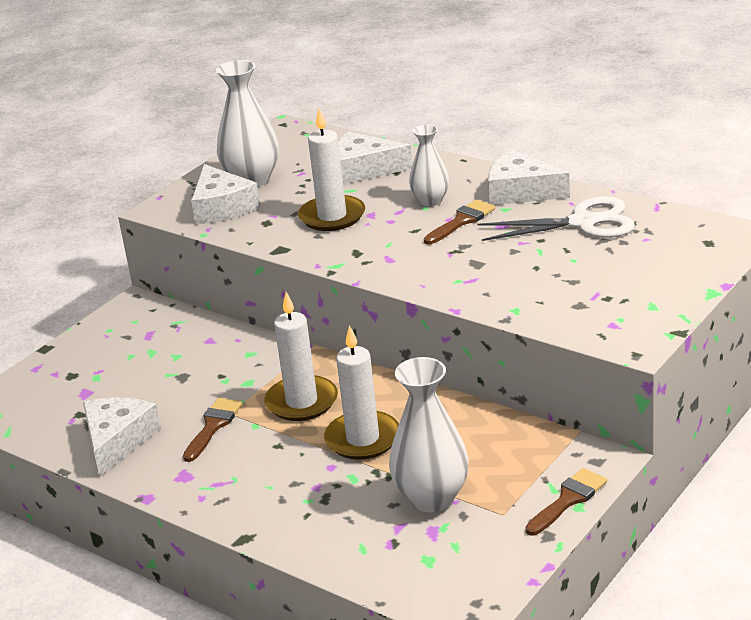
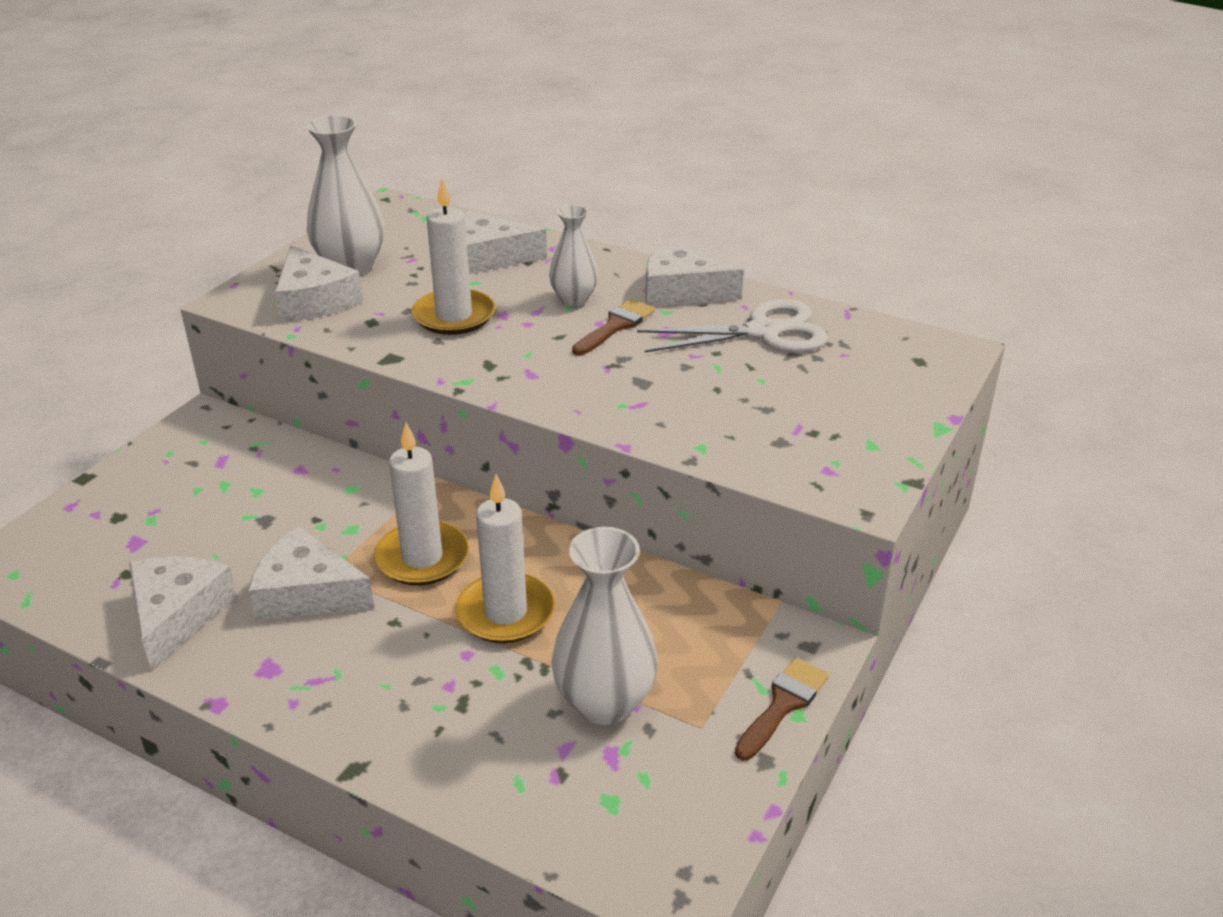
camera: 10 degrees left, 5 degrees up
(213, 426) = (307, 593): brown brush -> white cheese

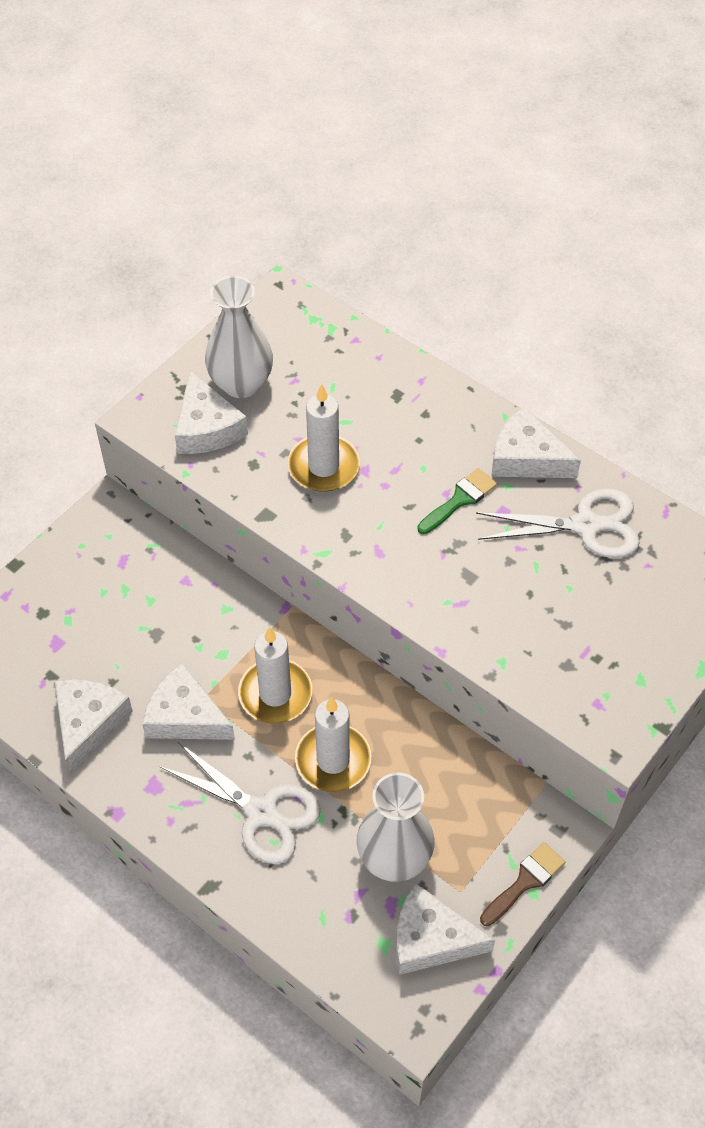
camera: 10 degrees right, 20 degrees up
(418, 677) = (261, 812): none -> white scissors
(488, 257) = (363, 386): white cheese -> white cheese (431, 939)
(574, 299) = (430, 457): white vase -> none
(616, 326) = (460, 500): brown brush -> green brush

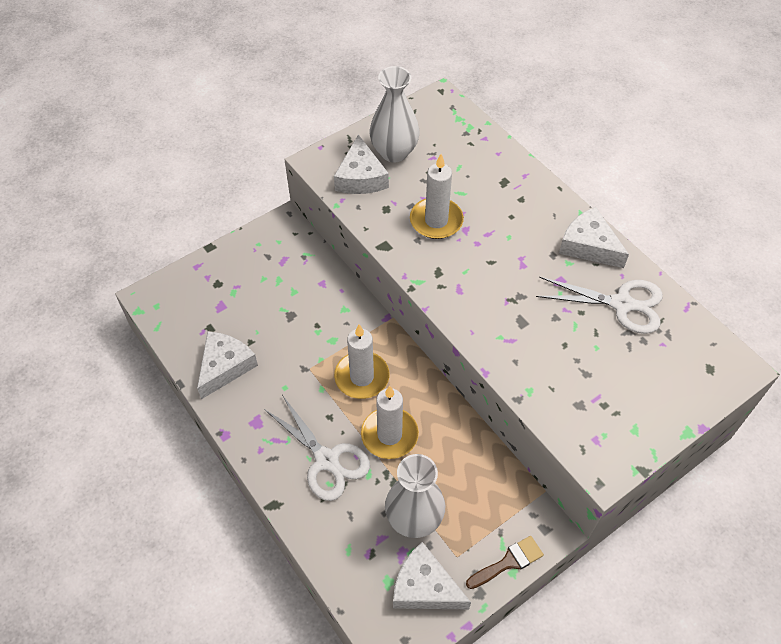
camera: 15 degrees right, 0 degrees up
(185, 716) = (293, 378): white cheese -> none
(460, 500) = (530, 265): green brush -> none

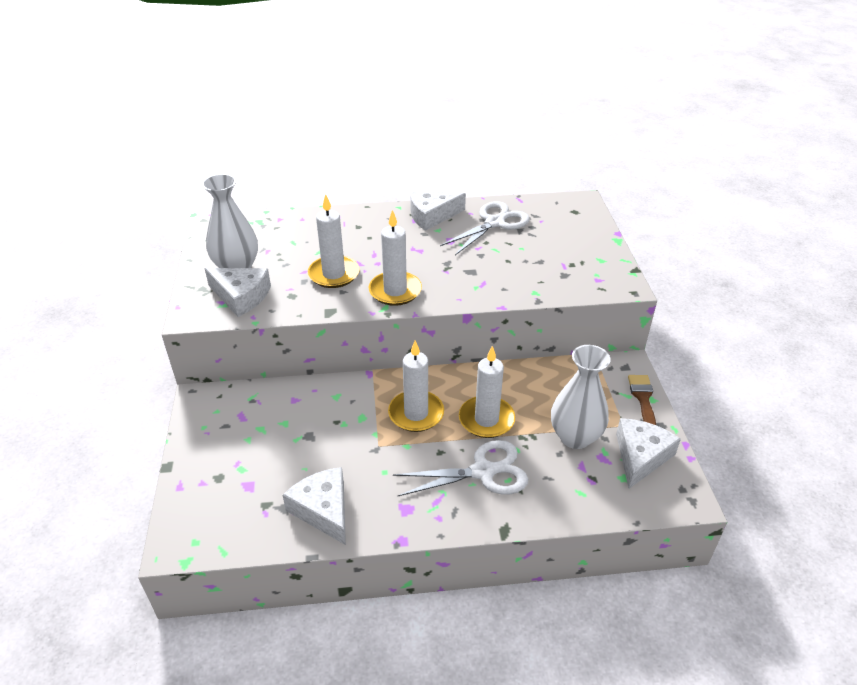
camera: 60 degrees left, 15 degrees down
(424, 587) = (640, 456): white cheese -> white cheese turned 150 degrees clockwise
(446, 277) = (395, 291): none -> white candle

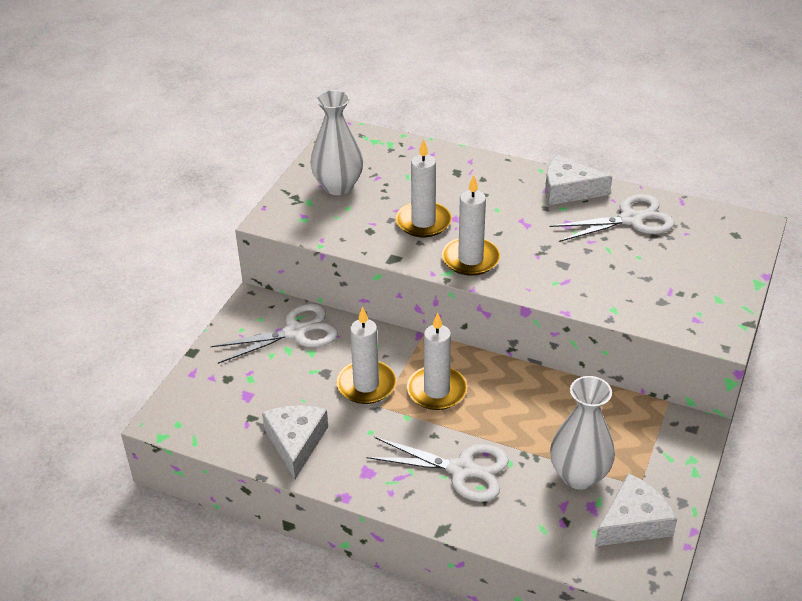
camera: 30 degrees right, 0 degrees up
(241, 296) = (324, 216): white cheese -> none
(257, 410) = (295, 332): none -> white scissors
(486, 419) = (501, 423): white candle -> white candle (366, 385)
(643, 398) = (685, 467): brown brush -> none

